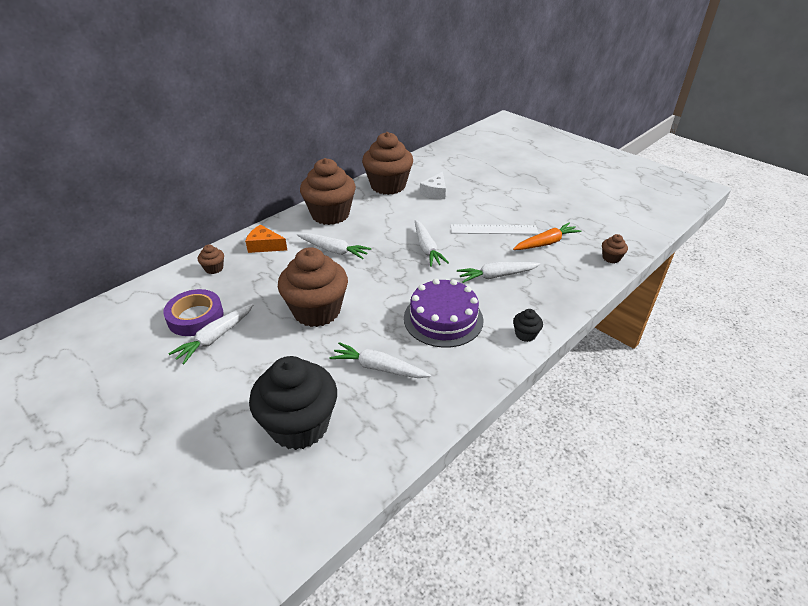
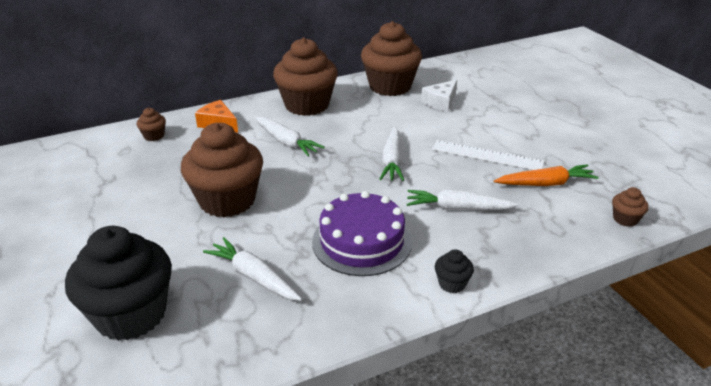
camera: 20 degrees right, 5 degrees down
(195, 317) = (105, 179): purple tape -> none
(215, 337) = (110, 203): white carrot -> none

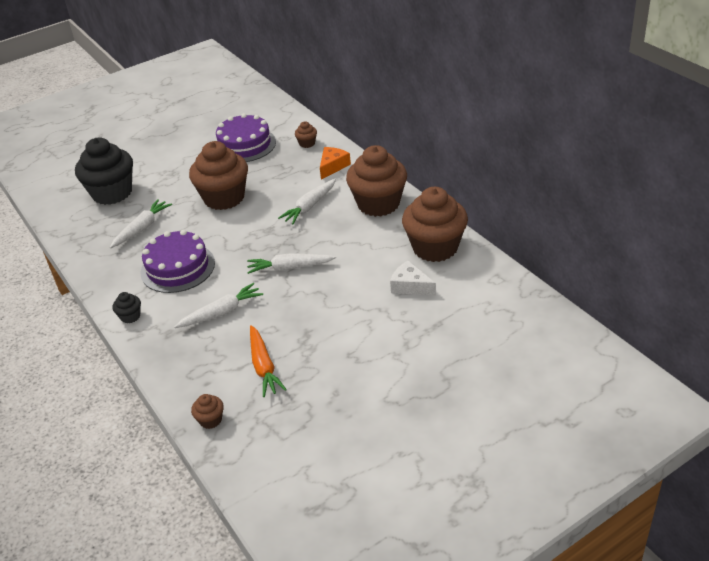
camera: 85 degrees right, 5 degrees up
(111, 180) = (245, 145): none -> purple cake
(457, 208) = (221, 312): white carrot -> white carrot turned 60 degrees clockwise
(487, 155) = (308, 325): white ruler -> none

